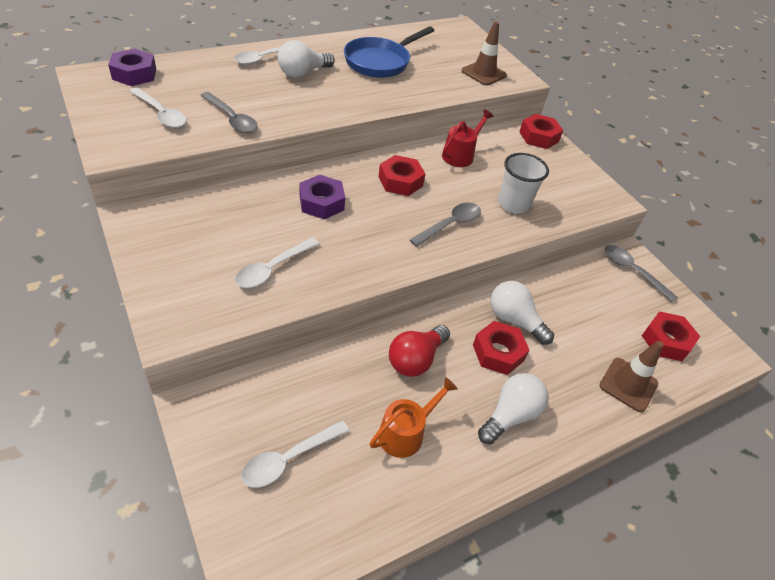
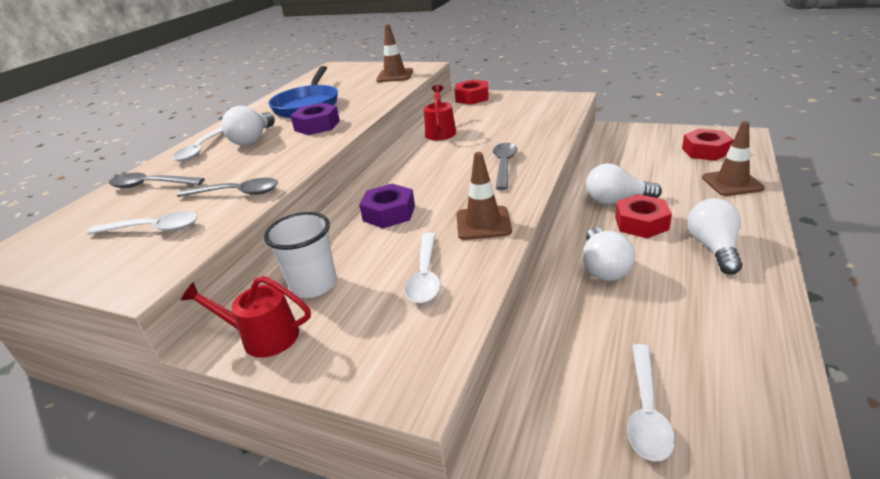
camera: 30 degrees left, 15 degrees down
(134, 74) = (71, 223): purple nut -> purple nut (317, 126)
(150, 234) = (263, 337): none -> red watering can
(360, 260) = (483, 223): none -> brown traffic cone
(400, 181) = (426, 166): red nut -> none
(405, 433) = (682, 314): orange watering can -> none
(416, 359) = (603, 267): red light bulb -> white light bulb
(513, 204) = (521, 132): white cup -> white cup (313, 285)
(632, 271) = (627, 134): grey spoon -> grey spoon (151, 185)

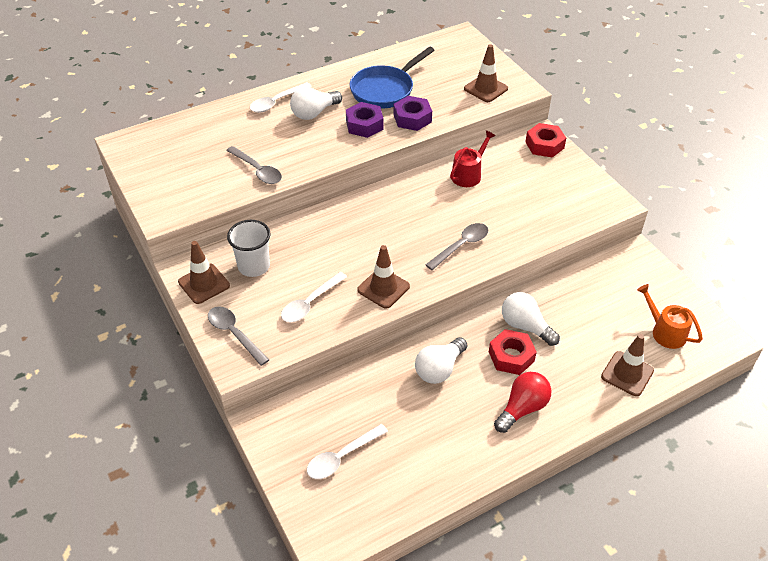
camera: 35 degrees right, 15 degrees up
(151, 185) = (223, 125): grey spoon -> grey spoon (234, 334)
(153, 229) = (196, 173): white spoon -> none
(263, 337) = (204, 284): red watering can -> brown traffic cone
(389, 213) = (344, 238): purple nut -> purple nut (412, 118)
(705, 151) = (665, 332): red nut -> orange watering can
(713, 248) = (522, 408): white light bulb -> red light bulb

